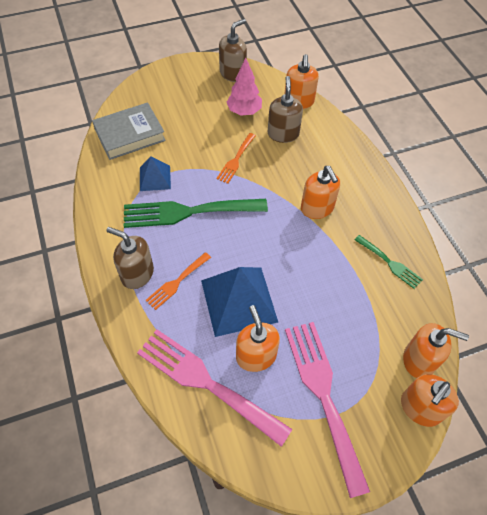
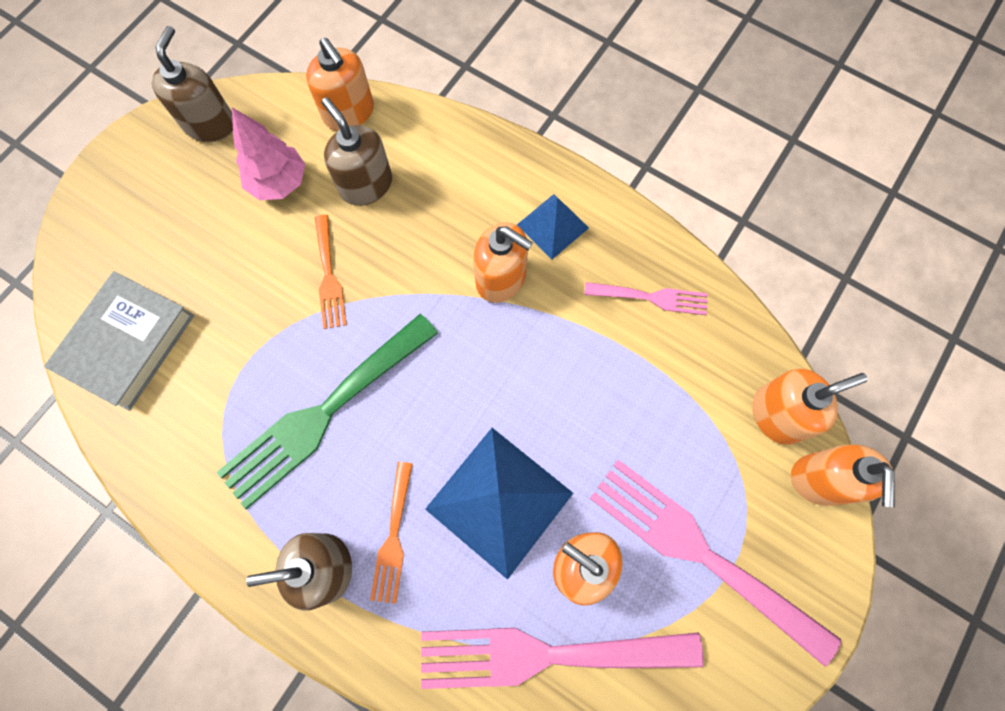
camera: 35 degrees left, 15 degrees up
(155, 178) = (228, 391): blue pyramid -> blue pyramid (552, 226)
(390, 263) = (652, 297): green fork -> pink fork

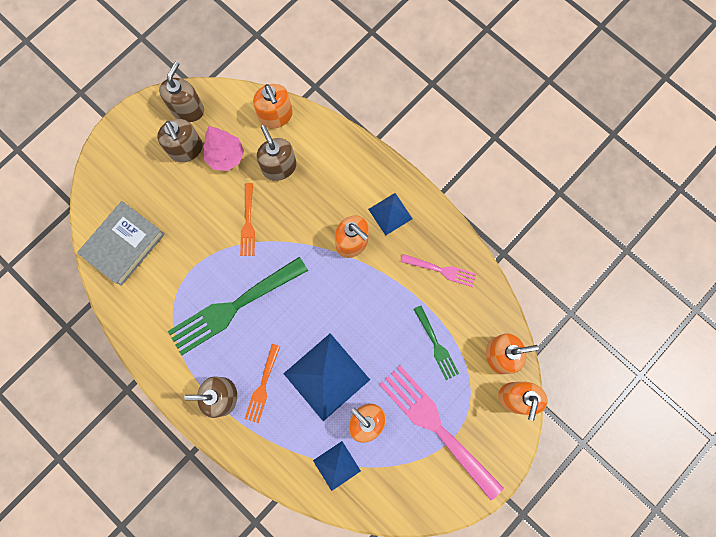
camera: 10 degrees right, 5 degrees up
(214, 182) = (186, 149): none -> brown soap dispenser
(545, 654) = (336, 465): pink fork -> blue pyramid
(670, 417) = (436, 345): none -> green fork

